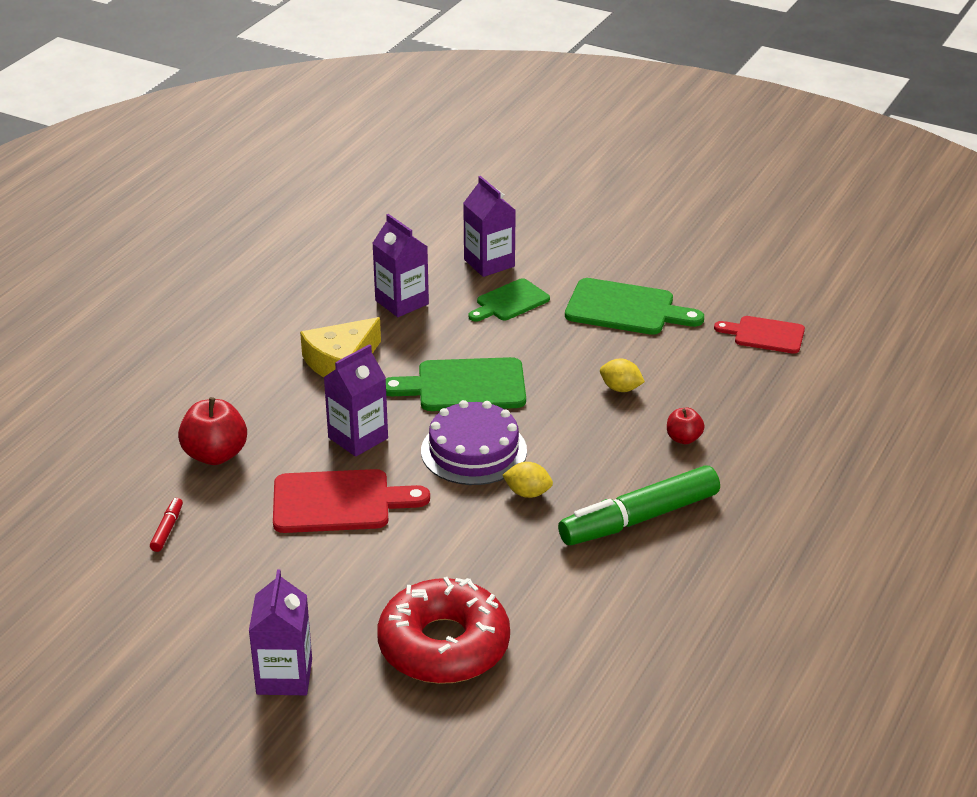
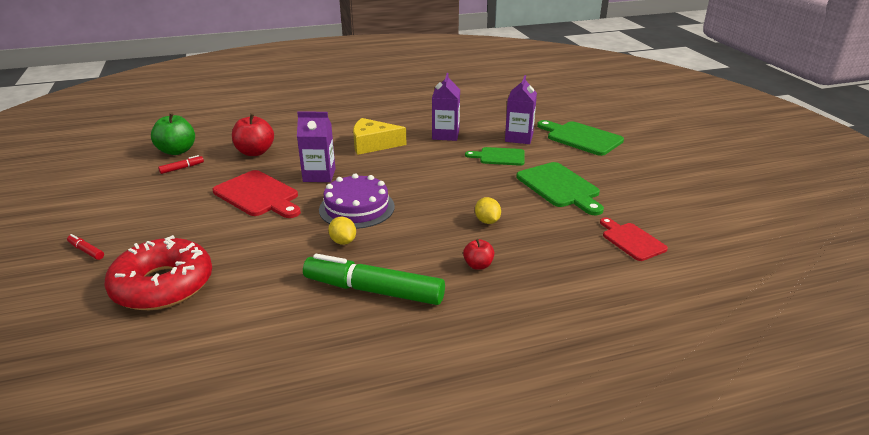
camera: 45 degrees right, 5 degrees down
(104, 513) = (177, 151): none -> green apple
(284, 676) = (86, 251): purple carton -> red marker
(464, 386) = (408, 179): green cutting board -> green cutting board (581, 138)

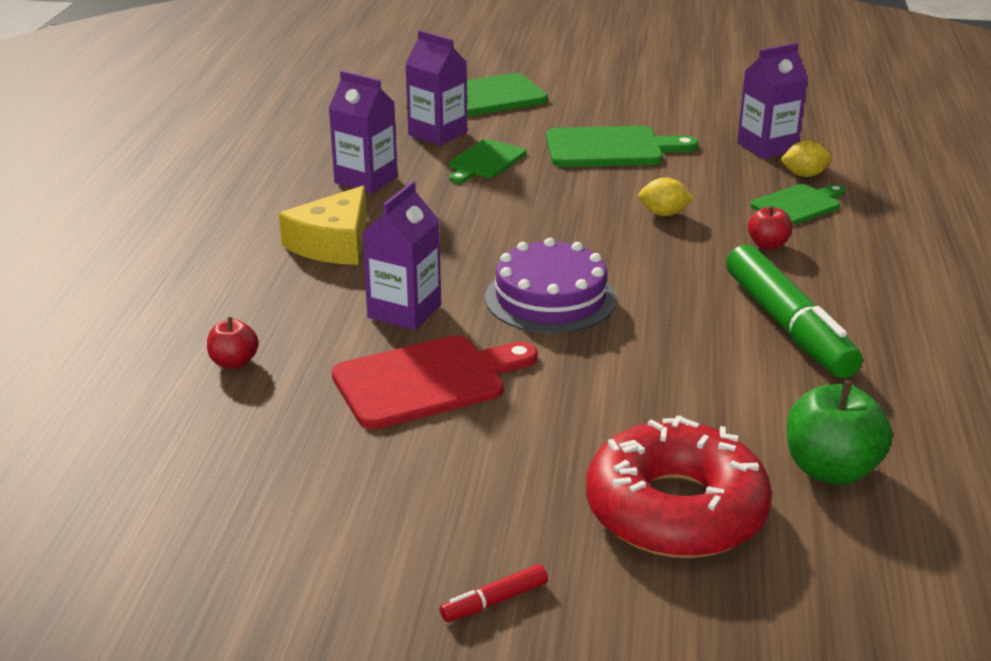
camera: 65 degrees left, 0 degrees up
(177, 151) = (116, 458): green apple -> green apple (831, 469)
(182, 168) = (217, 458): red marker -> none
(255, 152) = (234, 362): red apple -> red apple, size x0.57
(343, 241) = (644, 326): yellow lemon -> yellow lemon (804, 175)
(373, 290) = (788, 326): green marker -> green marker turned 60 degrees counterclockwise
(550, 268) = (799, 205): none -> green cutting board
(631, 240) = (767, 147): red cutting board -> purple carton

